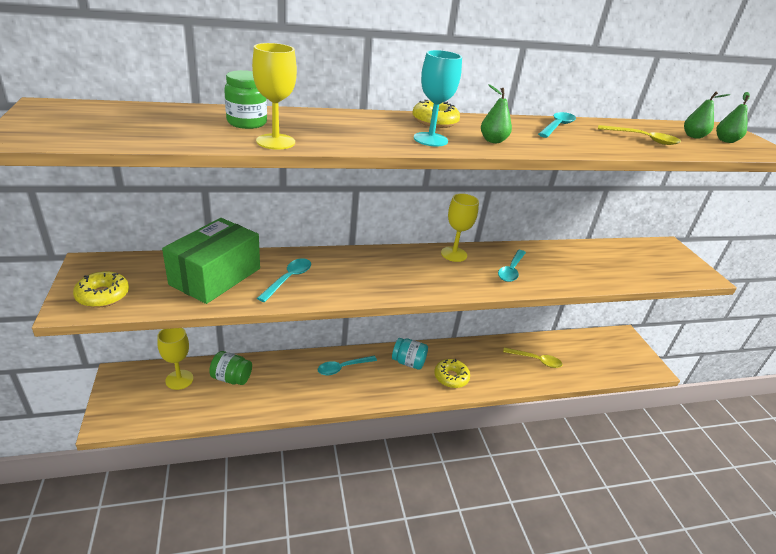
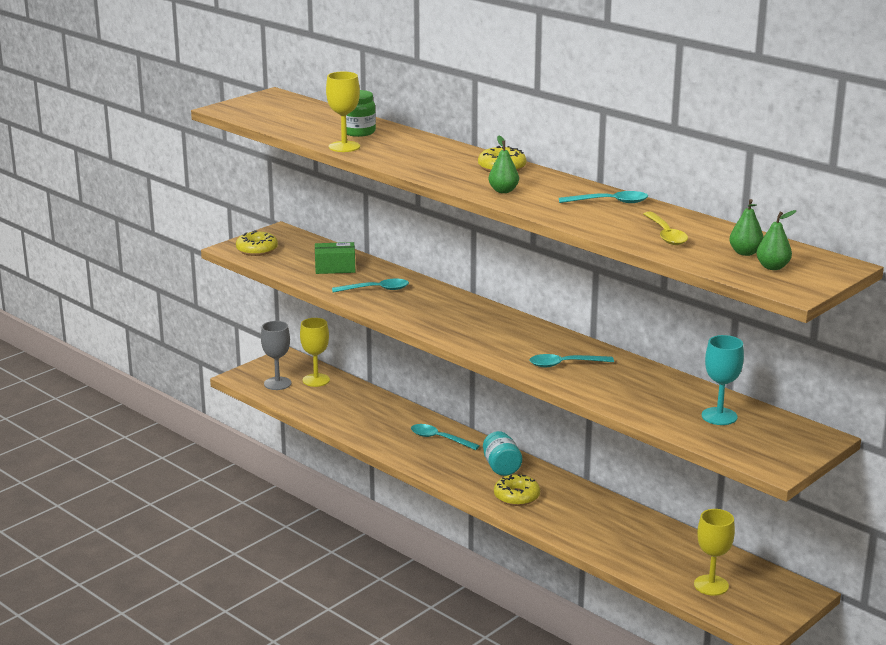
camera: 60 degrees right, 10 degrees down
(152, 405) = (277, 383): none -> grey goblet
(215, 276) = (335, 268): green box -> green box, size x0.55
(231, 378) = (349, 398): green jar -> none
(430, 139) = (454, 175): turquoise goblet -> turquoise goblet (719, 416)
(454, 254) = (542, 334): yellow goblet -> yellow goblet (711, 585)
(535, 360) = (631, 538): yellow spoon -> none

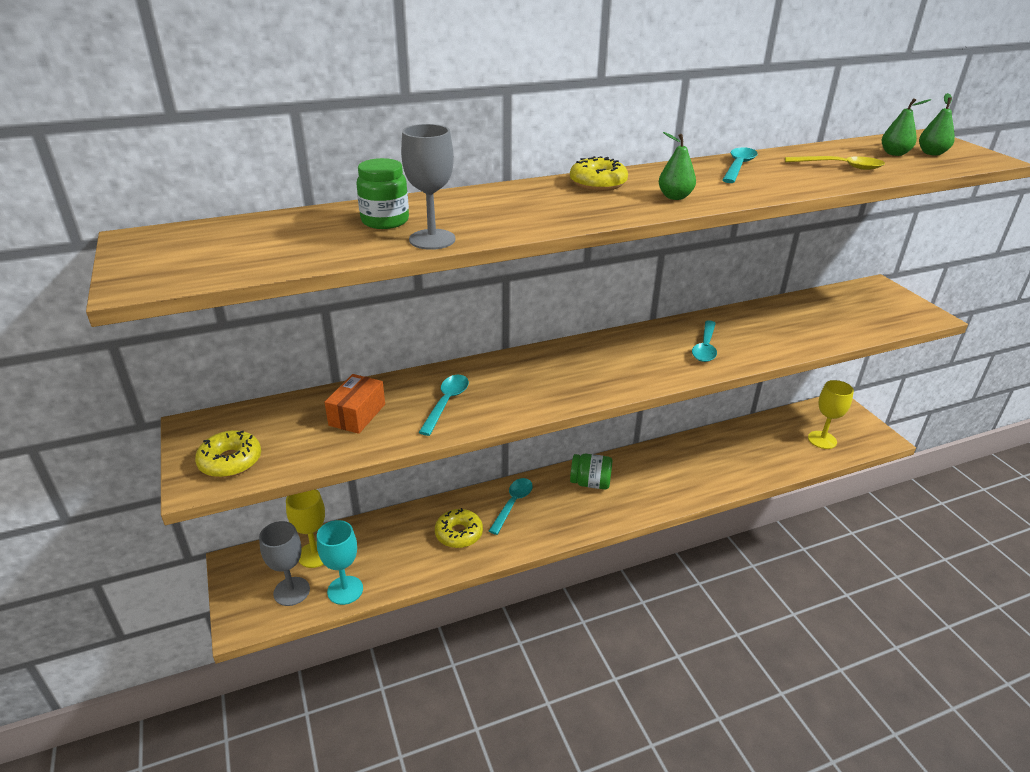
camera: 65 degrees left, 10 degrees up
(335, 268) = (357, 415): green box -> orange box
(344, 147) = (432, 239): yellow goblet -> grey goblet
(439, 439) = (513, 504): turquoise spoon -> turquoise spoon turned 150 degrees clockwise
(501, 467) = (590, 483): turquoise jar -> green jar
(516, 496) = (647, 492): yellow donut -> yellow donut (459, 534)
(719, 416) = (834, 311): turquoise goblet -> turquoise goblet (345, 590)

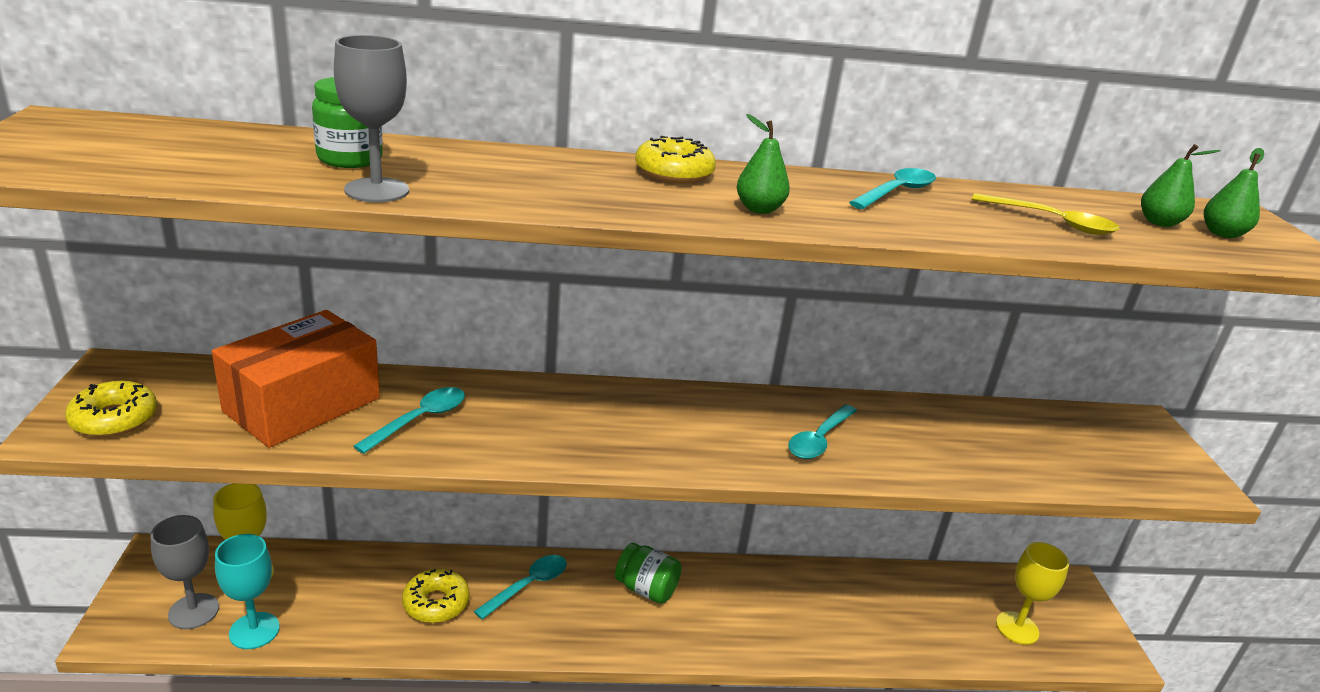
camera: 15 degrees right, 5 degrees down
(357, 415) = (302, 405): orange box -> orange box, size x1.81

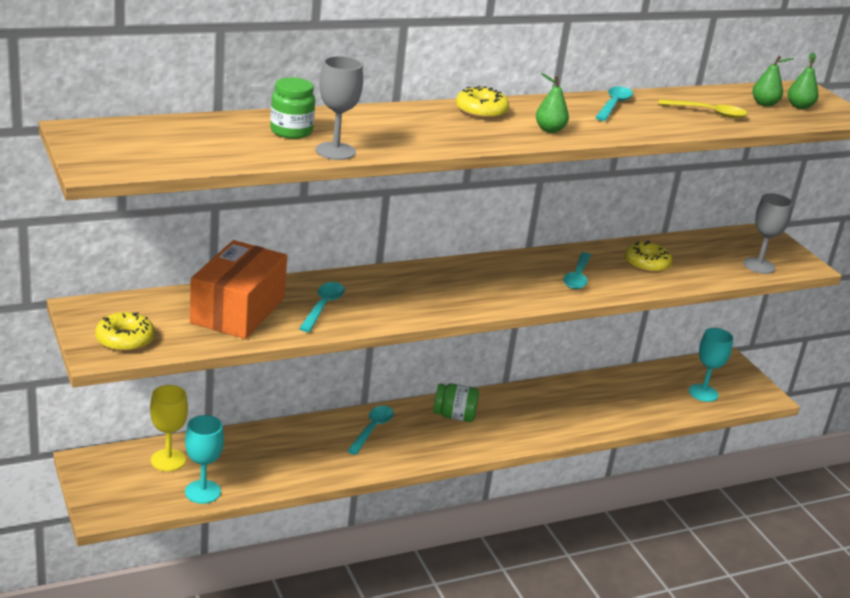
camera: 20 degrees left, 0 degrees up
(193, 611) = (148, 489): grey goblet -> grey goblet (759, 266)
(436, 603) = (316, 452): yellow donut -> yellow donut (646, 264)
(1017, 628) = (703, 393): yellow goblet -> turquoise goblet

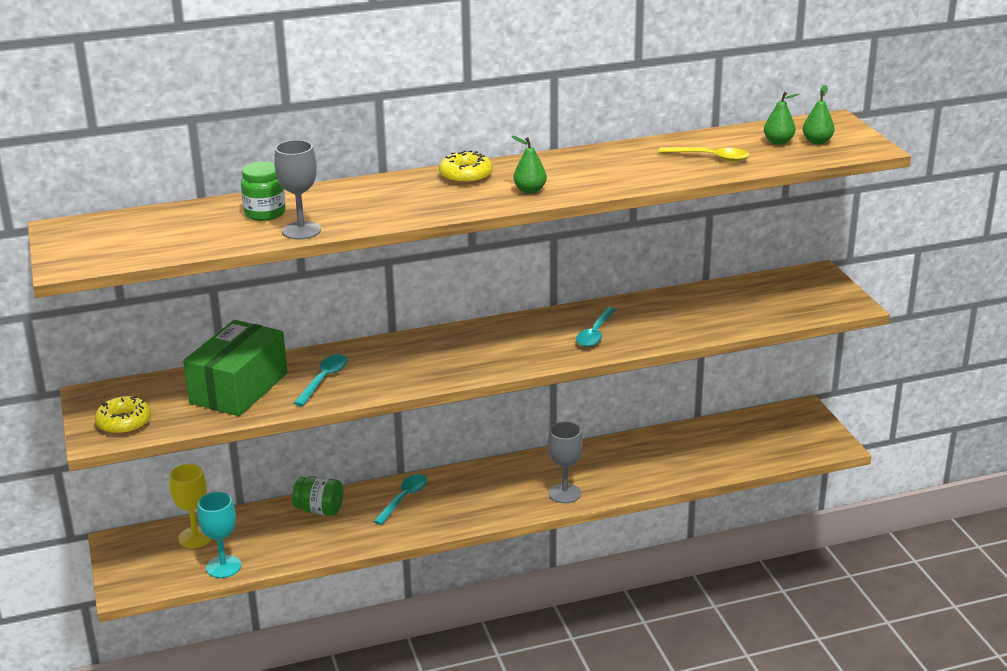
camera: 10 degrees right, 0 degrees up
(238, 310) = (239, 388): orange box -> green box
(454, 416) = (491, 481): green jar -> green jar (319, 510)
(613, 105) = (610, 157): turquoise spoon -> none
(646, 264) = (674, 315): yellow donut -> none
(703, 393) = (765, 445): turquoise goblet -> none
(759, 266) = (798, 309): grey goblet -> grey goblet (564, 493)

